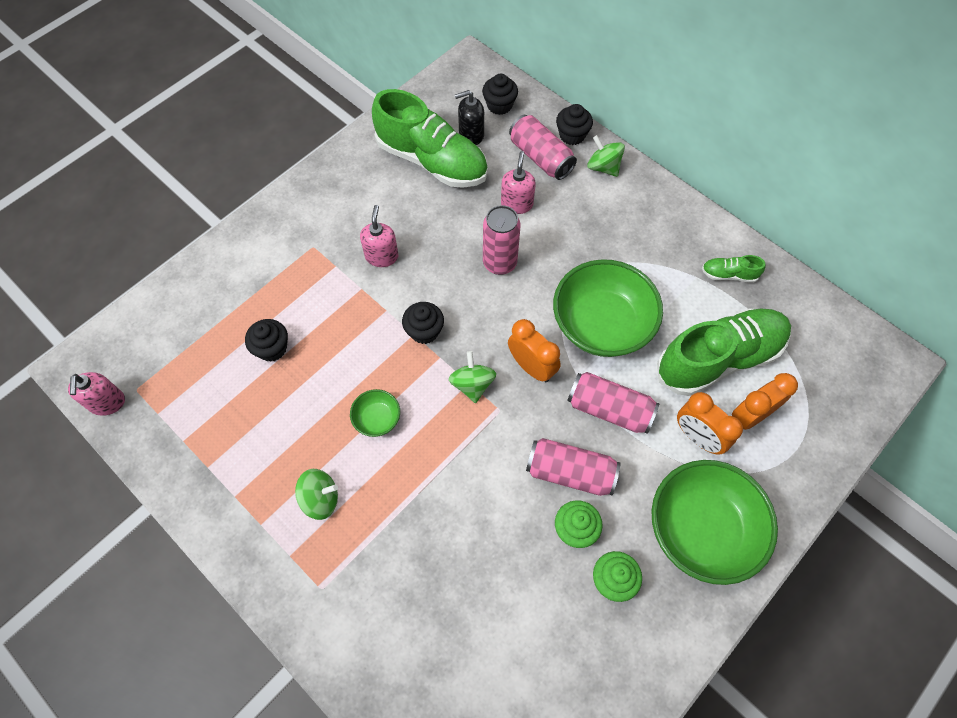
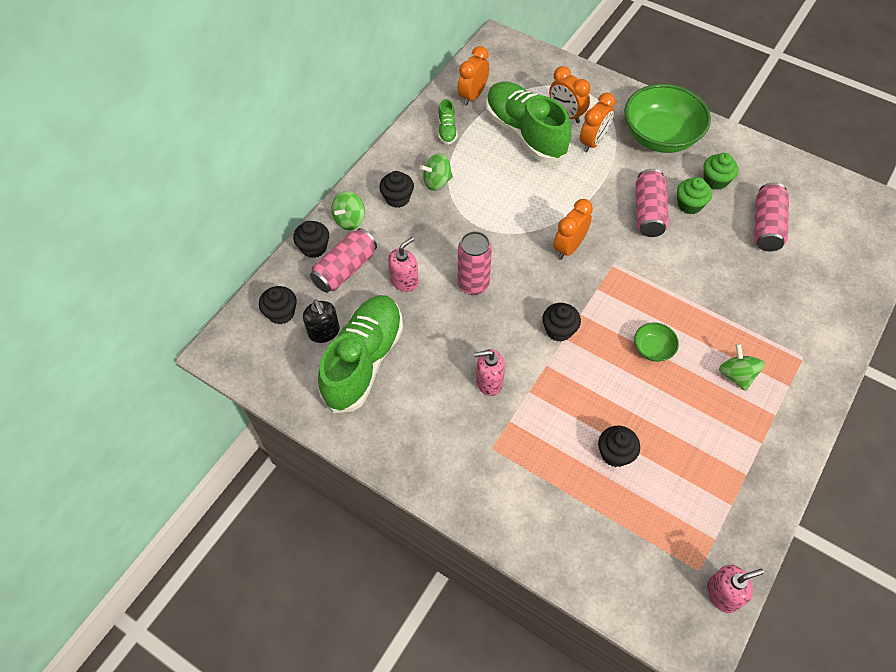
camera: 100 degrees left, 5 degrees down
(472, 384) = (598, 285): green spinning top -> green spinning top (437, 182)
(517, 204) = (404, 281): pink soap dispenser -> pink soap dispenser turned 135 degrees clockwise
(601, 324) = (516, 205): green bowl -> none
(609, 409) = (589, 194): pink can -> pink can (766, 226)
(627, 212) = (397, 198): none -> black cupcake
(788, 312) = (472, 96): none -> orange clock

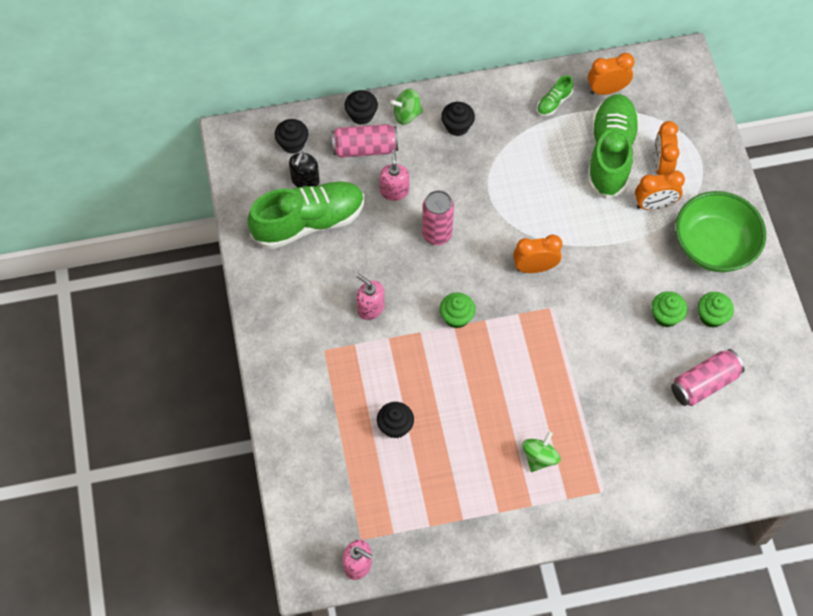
camera: 45 degrees right, 5 degrees up
(404, 281) = (394, 191): pink soap dispenser -> pink soap dispenser turned 90 degrees counterclockwise
(437, 182) = (499, 137): green spinning top -> none
(559, 330) = (456, 317): black cupcake -> green cupcake
(648, 212) = (626, 294): pink can -> none
(653, 349) = (504, 388): green bowl -> none

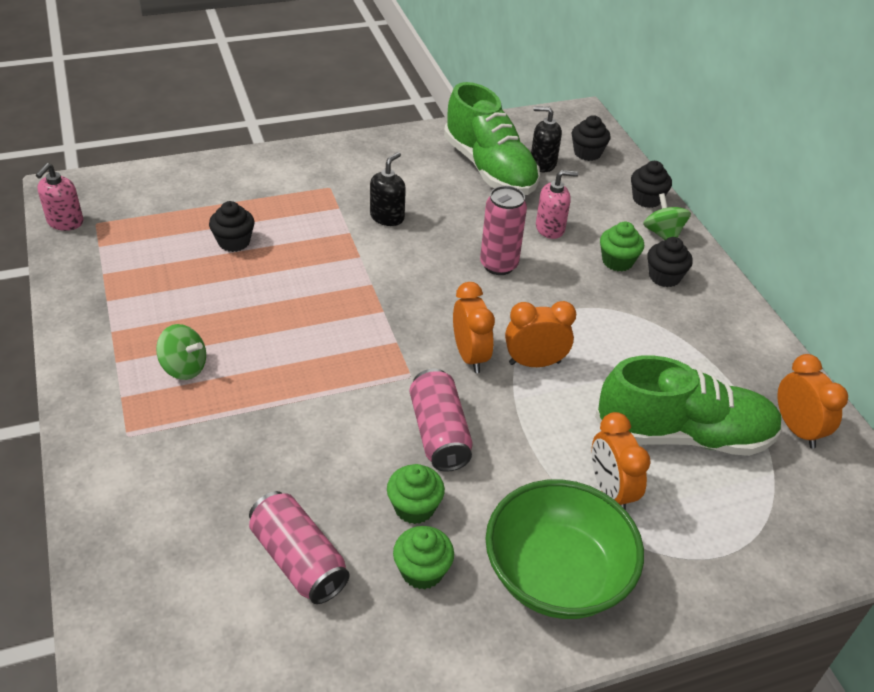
camera: 80 degrees right, 20 degrees down
(365, 148) = (601, 204): pink can -> pink can (439, 433)
(370, 308) = (387, 217): pink soap dispenser -> black soap dispenser
(456, 317) = (384, 286): green cupcake -> green cupcake (617, 261)
(554, 102) = (745, 369): green shoe -> none
(661, 165) = (687, 500): orange clock -> orange clock (534, 363)

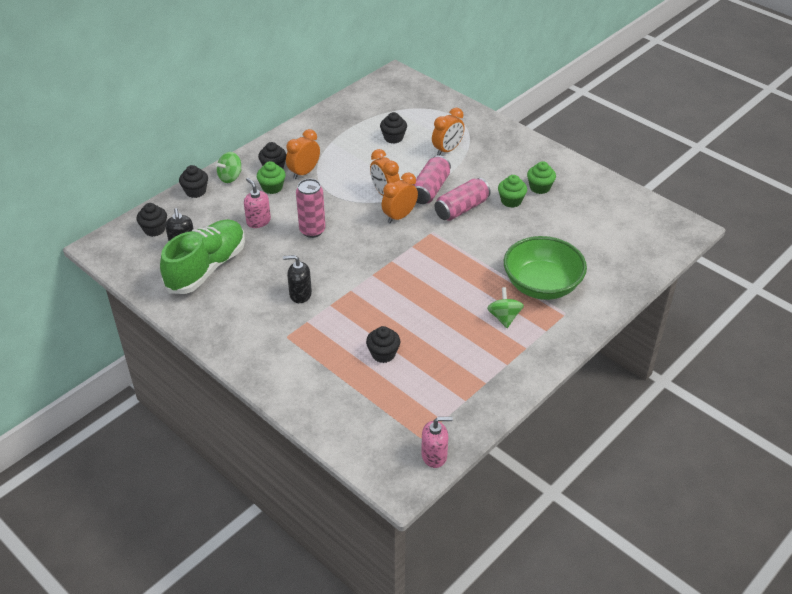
camera: 115 degrees left, 0 degrees up
(298, 560) = (570, 223): pink can -> pink can (430, 189)
(556, 574) = (505, 153): green bowl -> green bowl (541, 285)
(683, 435) = (393, 138): green shoe -> black cupcake
(797, 429) = (360, 108): orange clock -> orange clock (304, 172)

